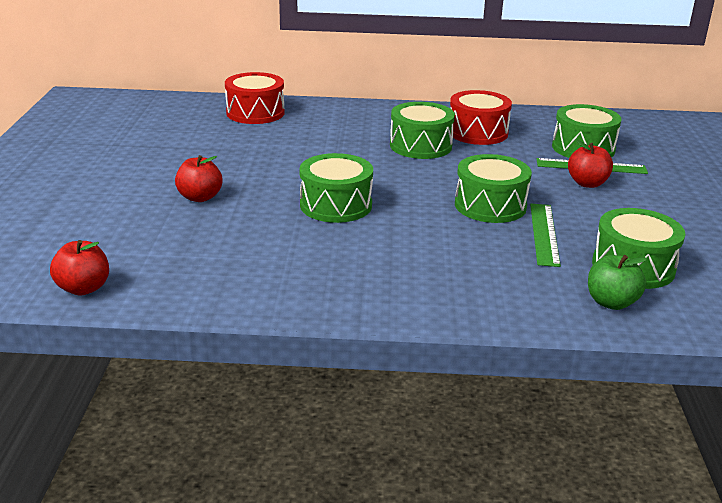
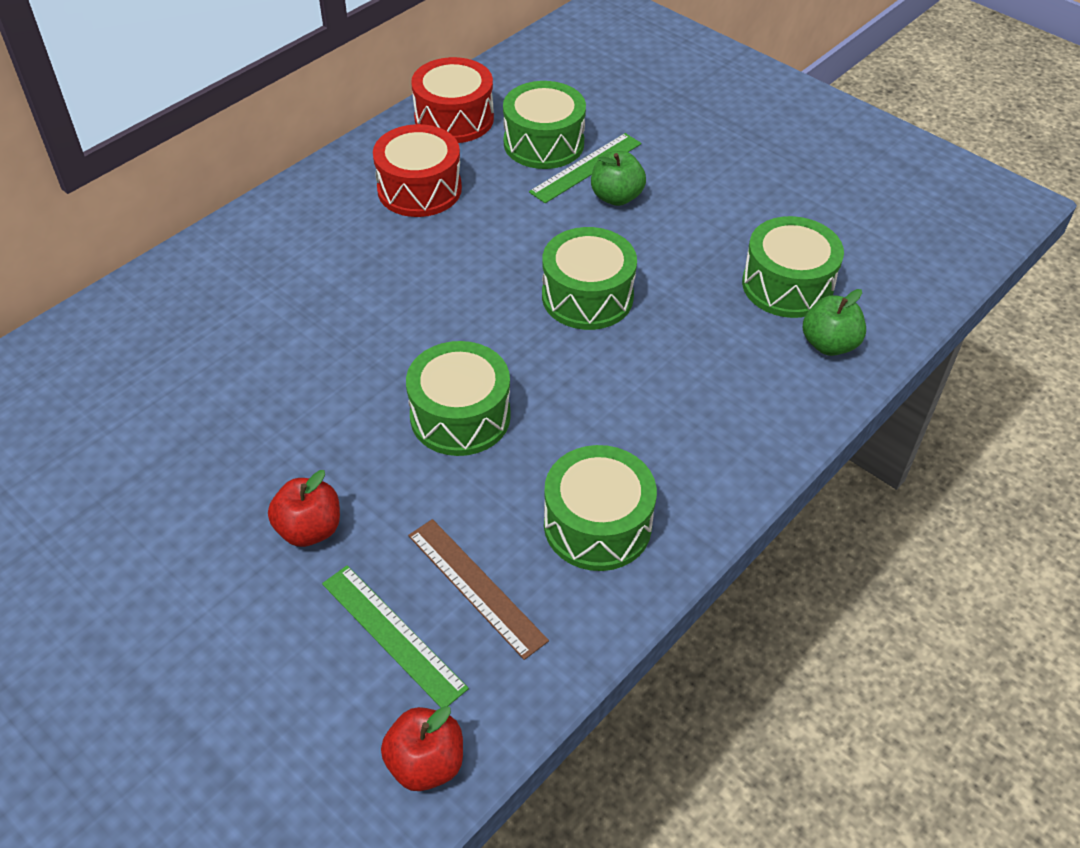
camera: 50 degrees left, 20 degrees up
(222, 256) = (476, 587): none -> brown ruler
(255, 113) = (125, 338): red drum -> red drum (454, 119)
(420, 146) = (398, 254): green drum -> green drum (597, 525)
(544, 234) = (678, 299): green ruler -> green ruler (393, 635)
(587, 183) = (616, 197): red apple -> green apple

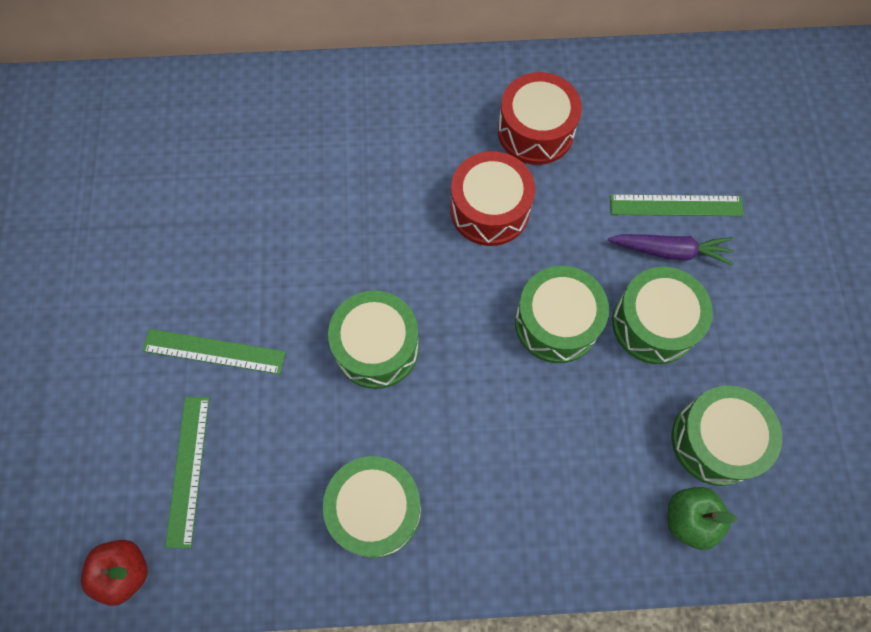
camera: 45 degrees right, 20 degrees up
(309, 529) = (214, 351): red apple -> green ruler
(454, 119) = (624, 83): red drum -> red drum (489, 209)
(476, 587) = (262, 483): brown ruler -> none
(543, 143) = (667, 157): green drum -> green drum (654, 324)
(616, 197) = (670, 251): green apple -> purple carrot

